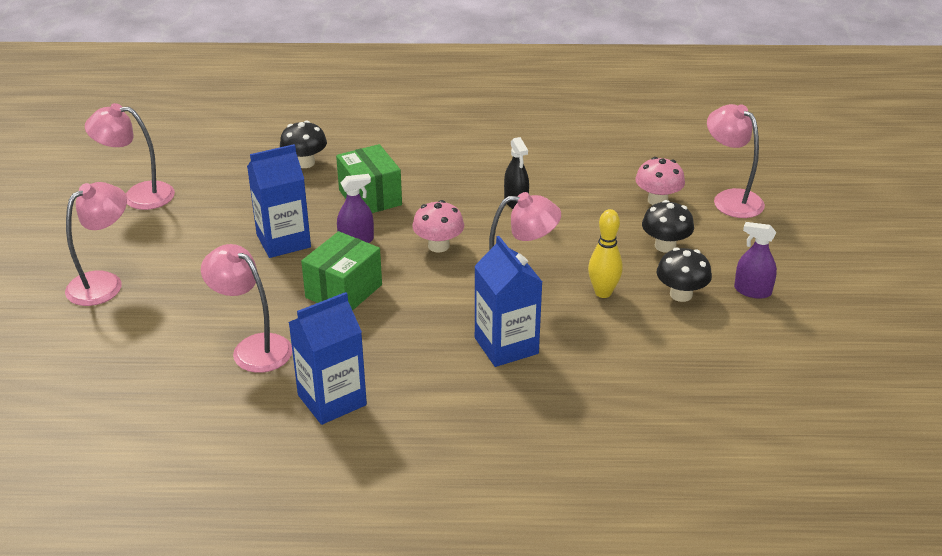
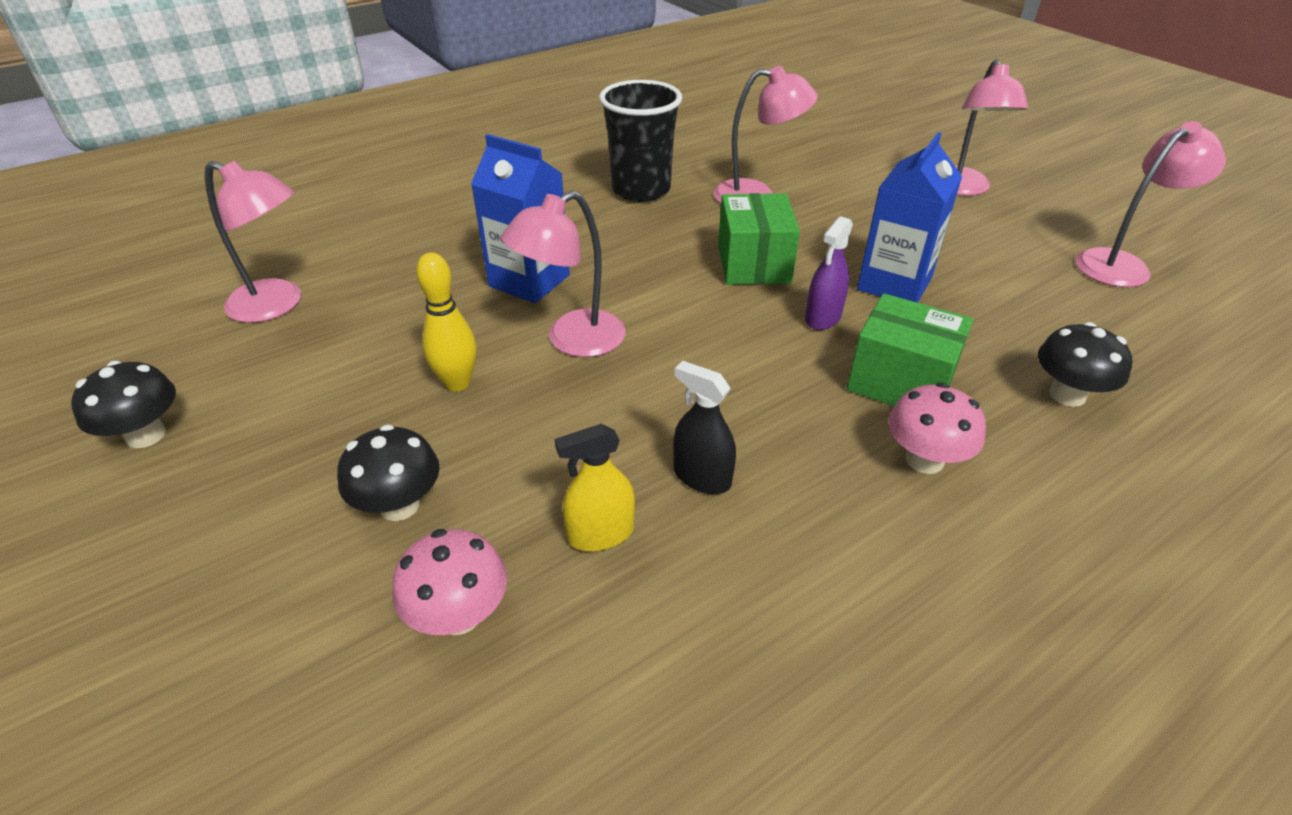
camera: 145 degrees right, 5 degrees up
(332, 400) = (641, 190): blue carton -> black cup
(438, 246) = (724, 354): pink mushroom -> pink mushroom (924, 460)
(580, 201) = (600, 534): none -> yellow spray bottle
(681, 294) = (342, 427): black mushroom -> black mushroom (146, 435)
(730, 199) = (297, 709): pink lamp -> pink lamp (277, 305)
(752, 291) = (224, 482): purple spray bottle -> none

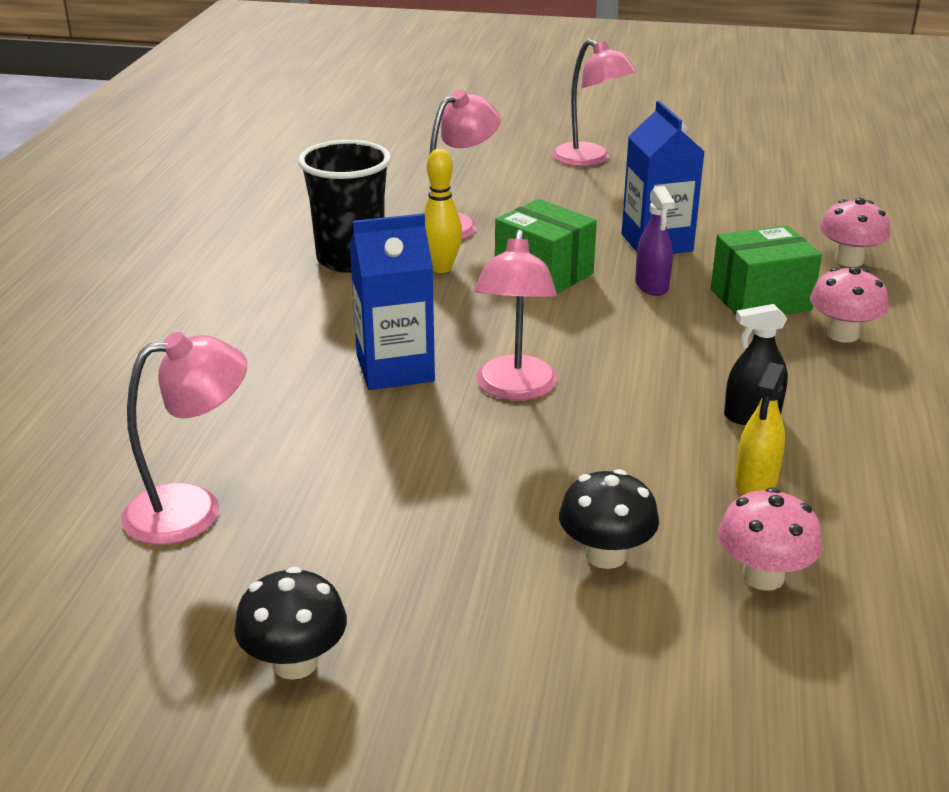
camera: 45 degrees left, 10 degrees down
(457, 383) = (486, 464): yellow bowling pin -> yellow bowling pin (441, 268)
(1067, 395) = (849, 260): black mushroom -> pink mushroom
(1121, 264) = (758, 170): pink lamp -> none

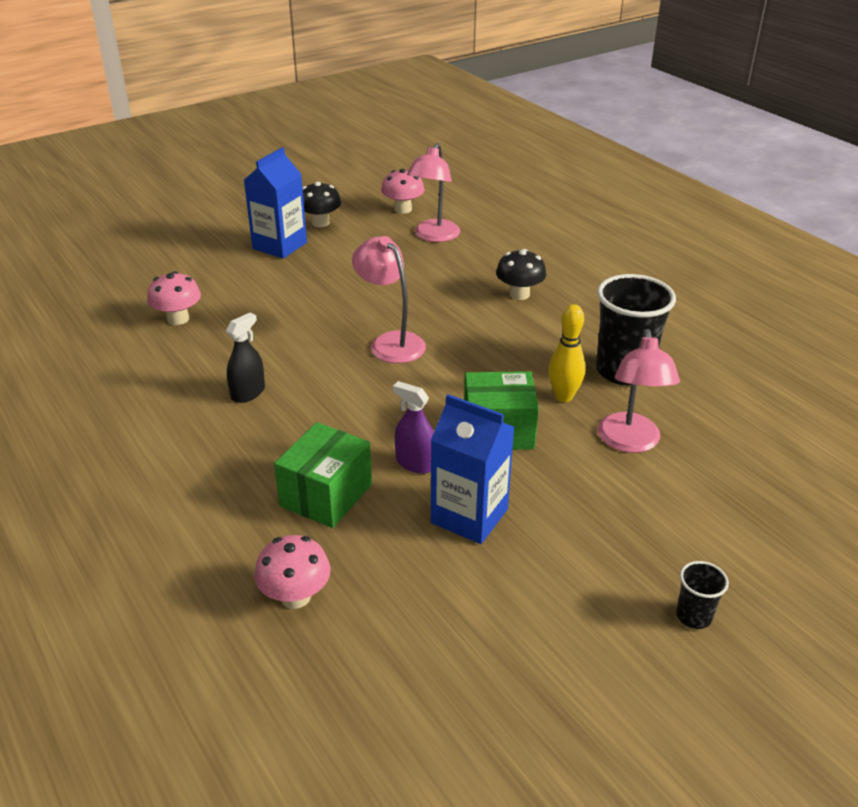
camera: 135 degrees right, 5 degrees up
(395, 369) = (465, 321): blue carton -> blue carton (279, 246)
(590, 159) = (693, 616): pink lamp -> black cup
(605, 555) = (253, 296): black mushroom -> black mushroom (519, 294)
(756, 481) = (214, 357): yellow spray bottle -> none
(842, 334) = (239, 492): pink mushroom -> pink mushroom (403, 209)

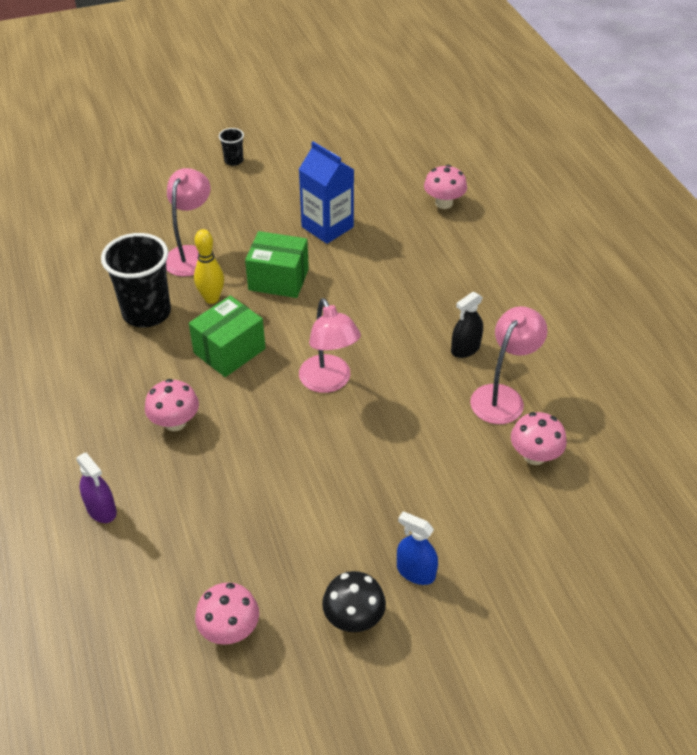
camera: 165 degrees left, 10 degrees up
(279, 246) = (415, 572): blue carton -> blue spray bottle
(326, 495) = (416, 255): green box -> green box (229, 351)
(415, 463) = (348, 266): purple spray bottle -> purple spray bottle (101, 510)
(433, 236) = (216, 550): pink lamp -> pink lamp (502, 396)
(519, 294) = (175, 422): black mushroom -> pink mushroom

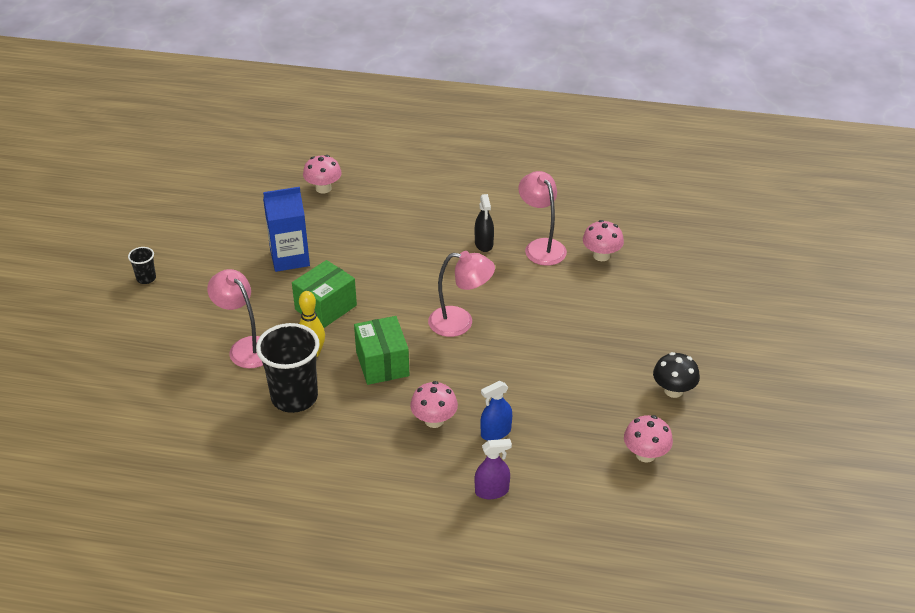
camera: 60 degrees left, 5 degrees down
(415, 572) = (656, 348): blue spray bottle -> blue spray bottle (495, 432)

